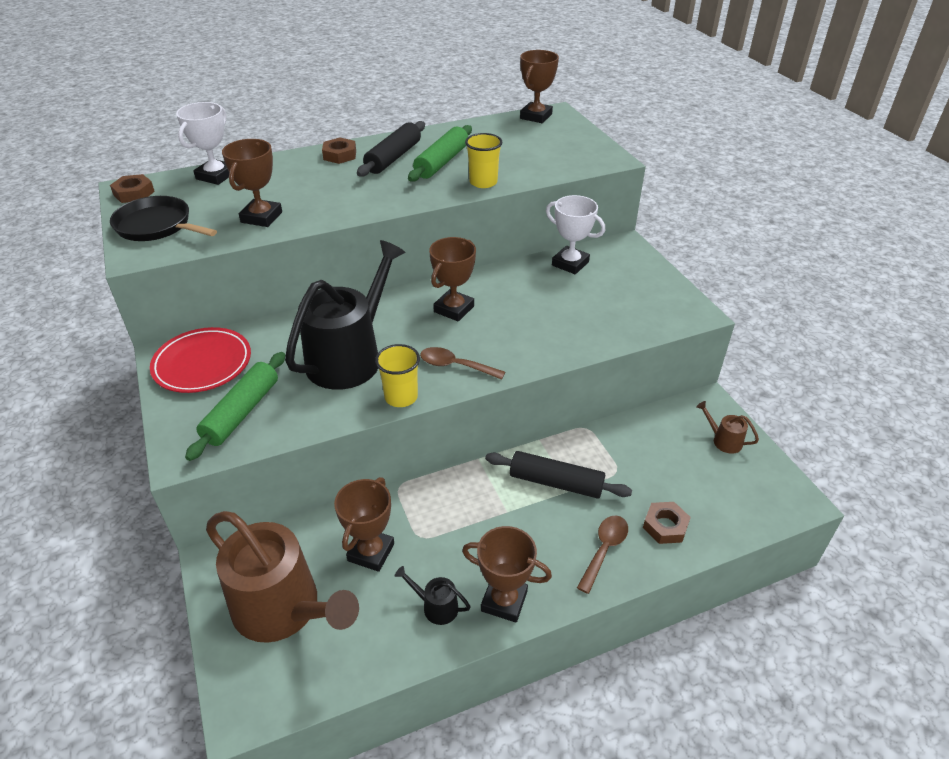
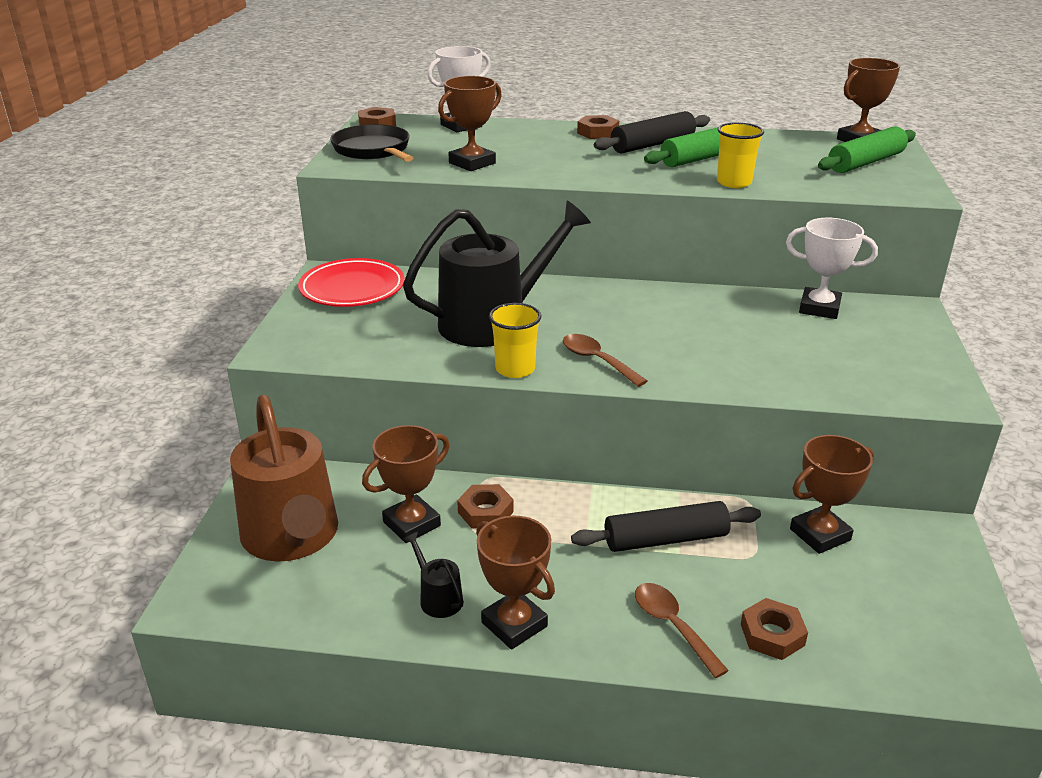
camera: 30 degrees right, 10 degrees down
(241, 412) = (353, 334): green rolling pin -> green rolling pin (865, 162)
(419, 516) = (485, 512): none -> brown nut
(454, 309) = (640, 312): brown trophy -> brown trophy (820, 534)
(556, 482) = (665, 539): black rolling pin -> black rolling pin turned 60 degrees counterclockwise
(570, 264) = (819, 308): white trophy -> white trophy turned 45 degrees counterclockwise
(604, 550) = (672, 626): brown spoon -> brown spoon turned 90 degrees counterclockwise
(723, 440) = (931, 578): brown watering can -> none

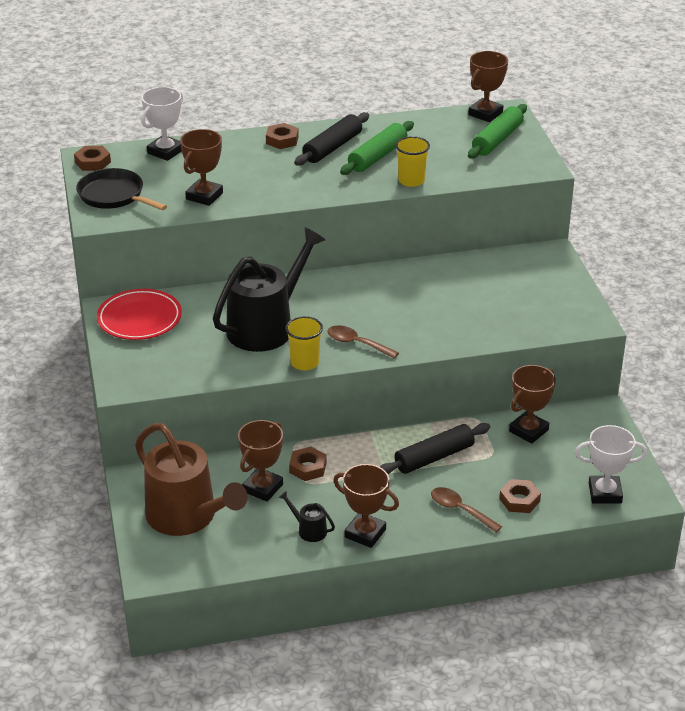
camera: 20 degrees left, 5 degrees up
(819, 308) = (490, 265): white trophy -> white trophy (605, 493)

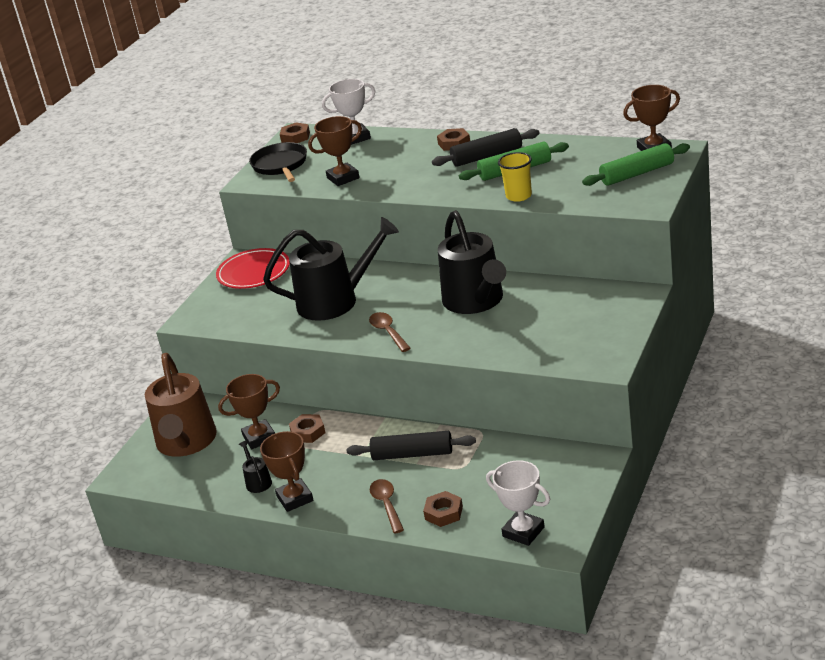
camera: 40 degrees right, 5 degrees down
(304, 363) = (332, 337): yellow cup -> none
(409, 293) = (475, 301): none -> black watering can
(528, 431) = (515, 456): brown trophy -> none

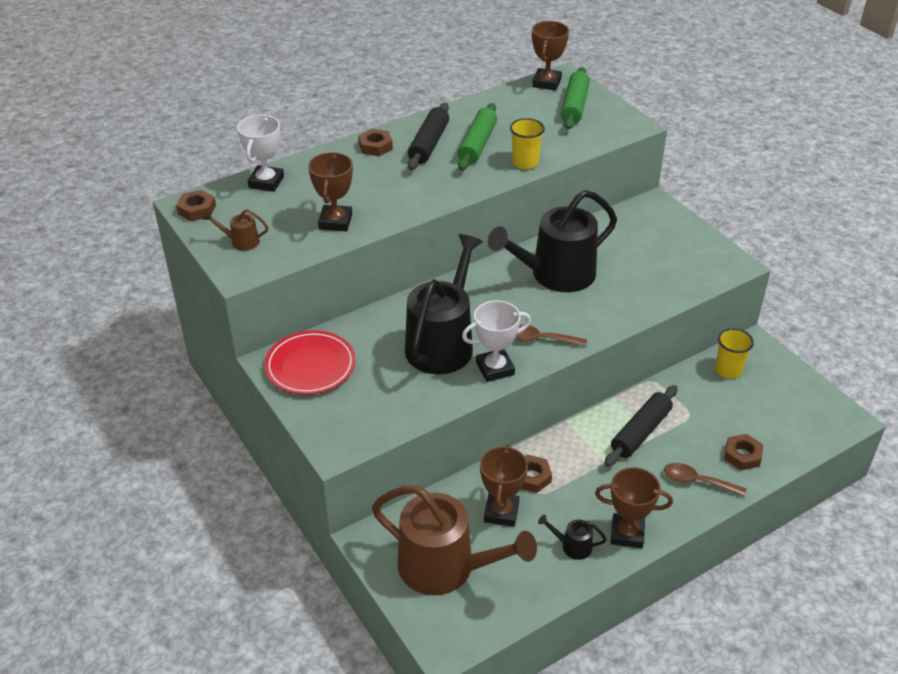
camera: 60 degrees left, 10 degrees up
(280, 165) = (241, 242): black pan -> brown watering can
(475, 301) = (556, 275): black watering can -> black watering can turned 135 degrees clockwise
(523, 532) = (810, 427): white trophy -> white trophy (495, 368)
(544, 460) = (728, 370): none -> yellow cup

